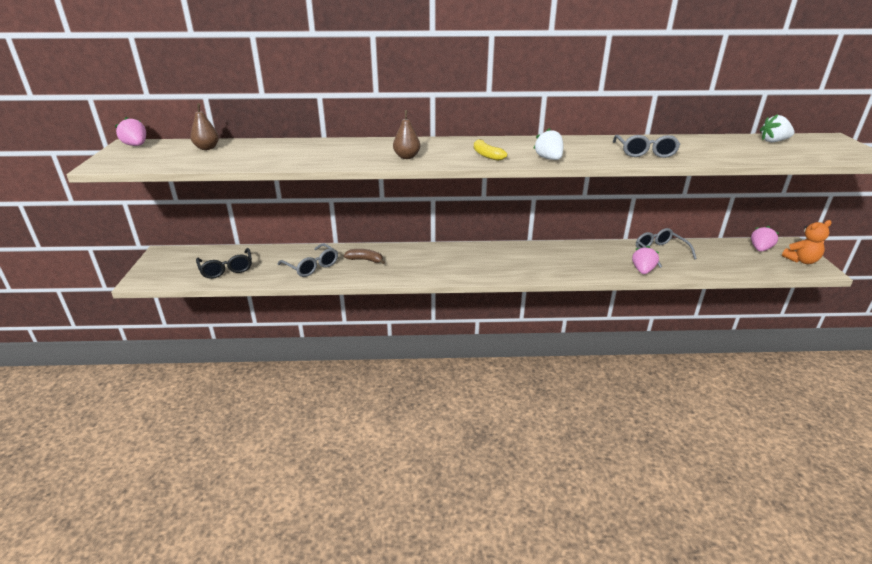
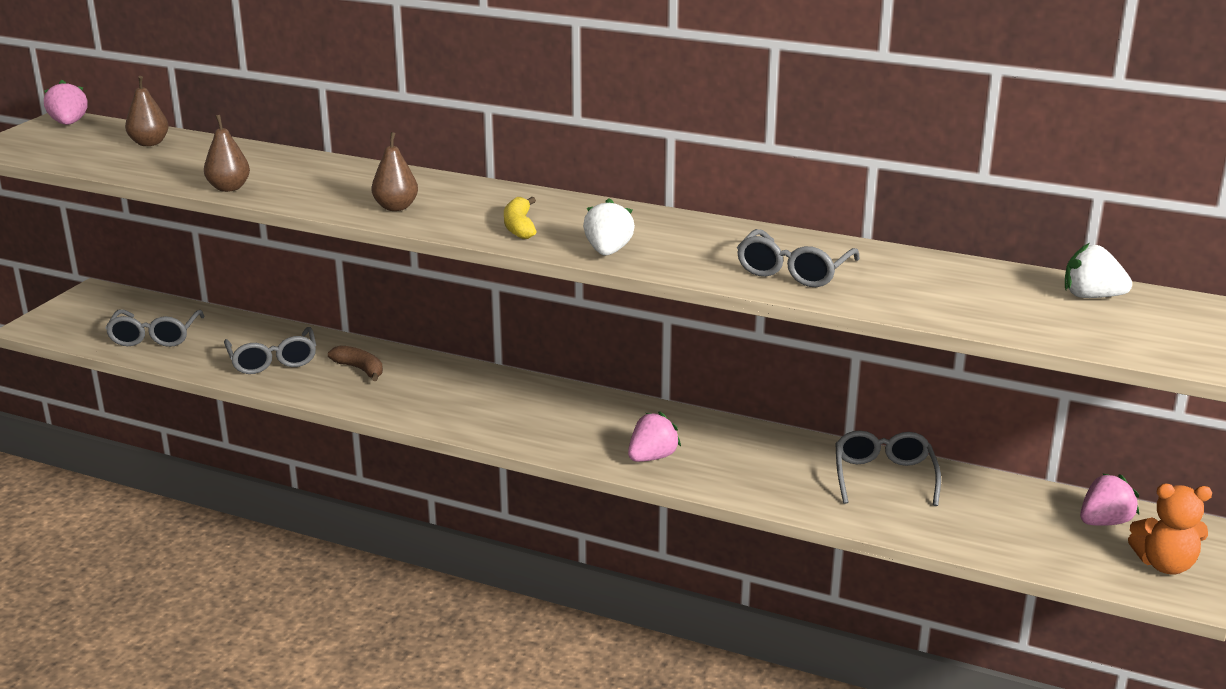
camera: 25 degrees right, 5 degrees down
(226, 269) = (155, 337): black glasses -> grey glasses
(293, 163) = (229, 188): none -> brown pear
(642, 270) = (804, 500): pink strawberry -> pink strawberry (652, 457)

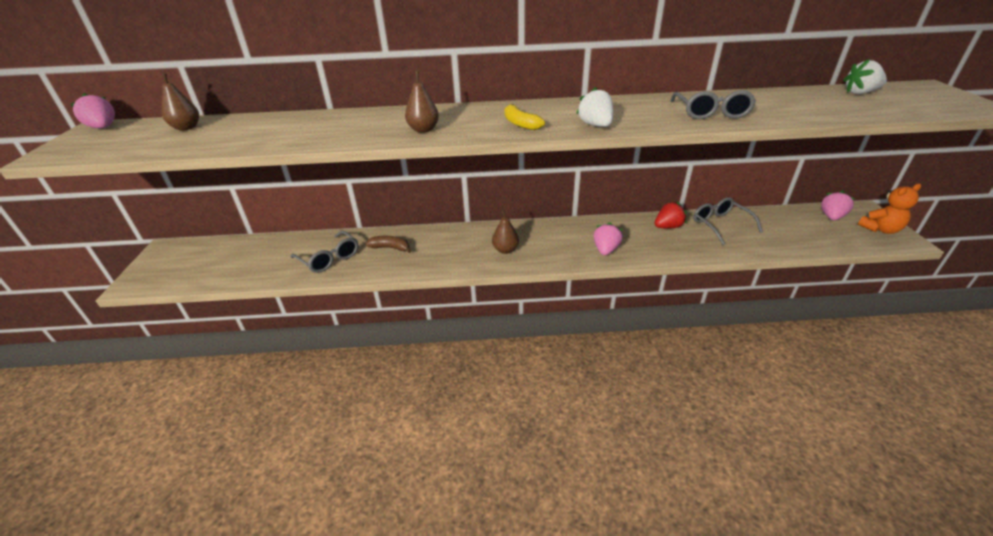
camera: 25 degrees left, 10 degrees up
(155, 337) = (233, 266): grey glasses -> none
(229, 188) = (284, 143): brown pear -> brown pear (505, 250)
(791, 455) = (668, 227): none -> red strawberry

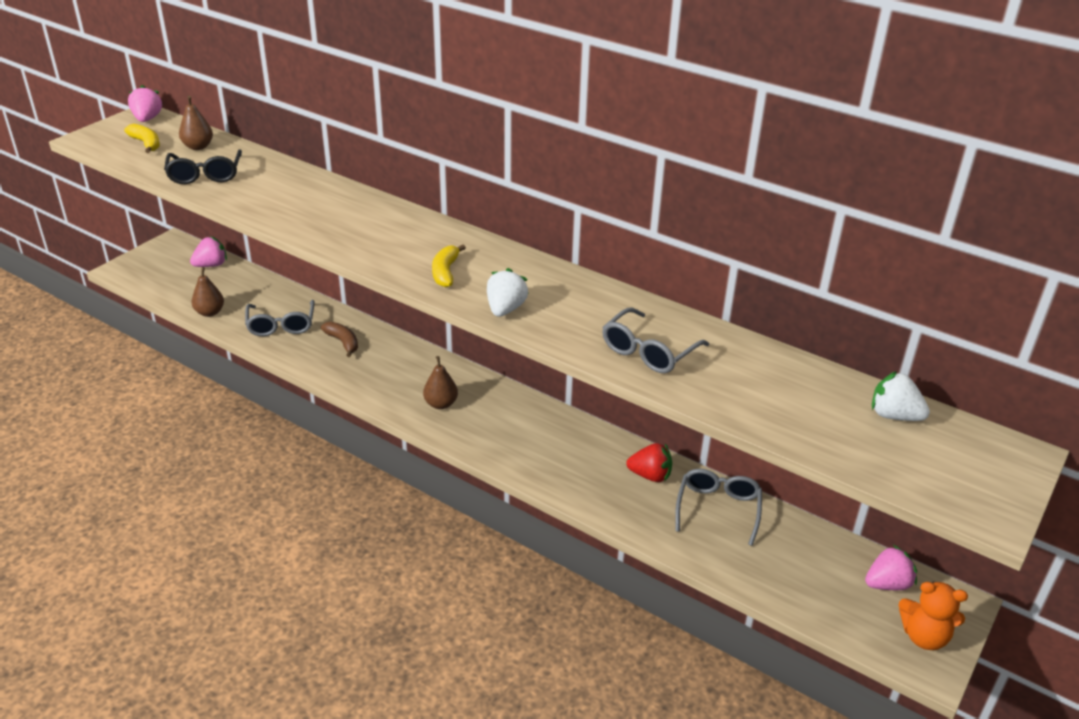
camera: 35 degrees right, 0 degrees up
(126, 140) = (146, 144): none -> yellow banana
(222, 139) = (205, 175): none -> black glasses
(423, 130) = (357, 239): brown pear -> brown pear (210, 312)
(605, 250) = (538, 461): pink strawberry -> pink strawberry (211, 265)

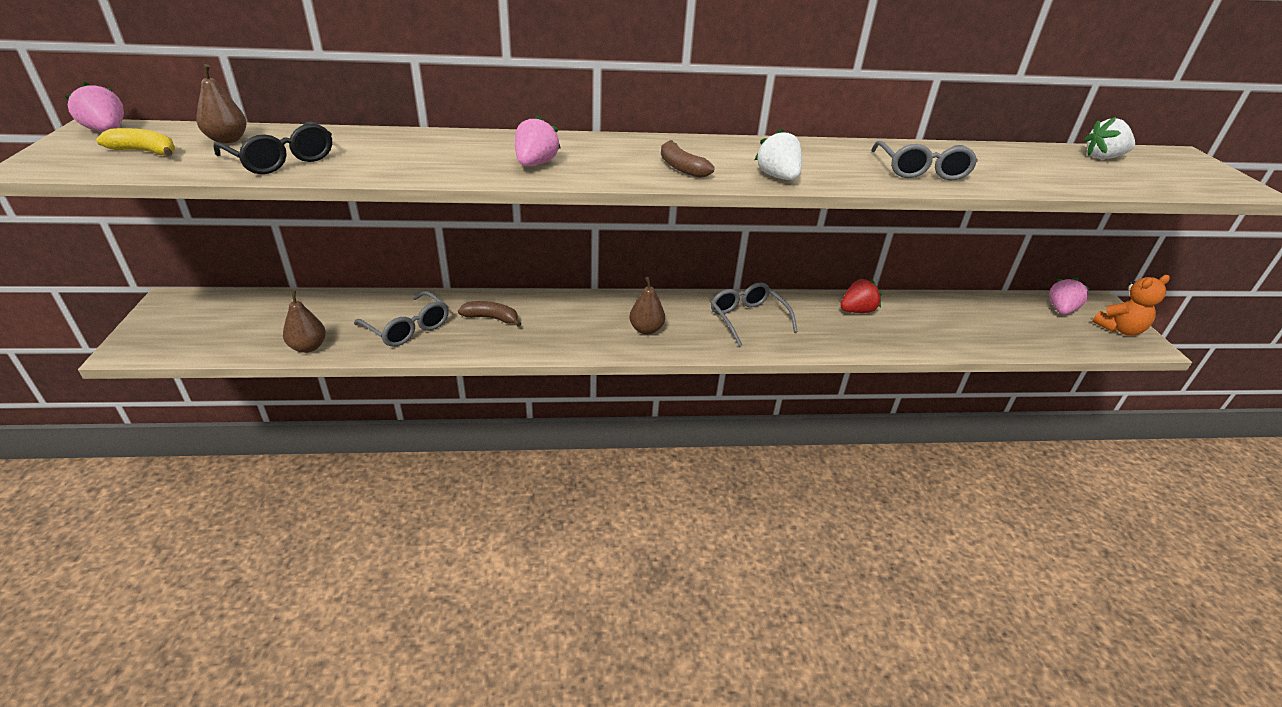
camera: 40 degrees left, 0 degrees up
(211, 265) = (251, 305): pink strawberry -> pink strawberry (535, 164)
(445, 272) = (681, 168): yellow banana -> brown banana
(718, 509) = (923, 312): grey glasses -> grey glasses (747, 319)

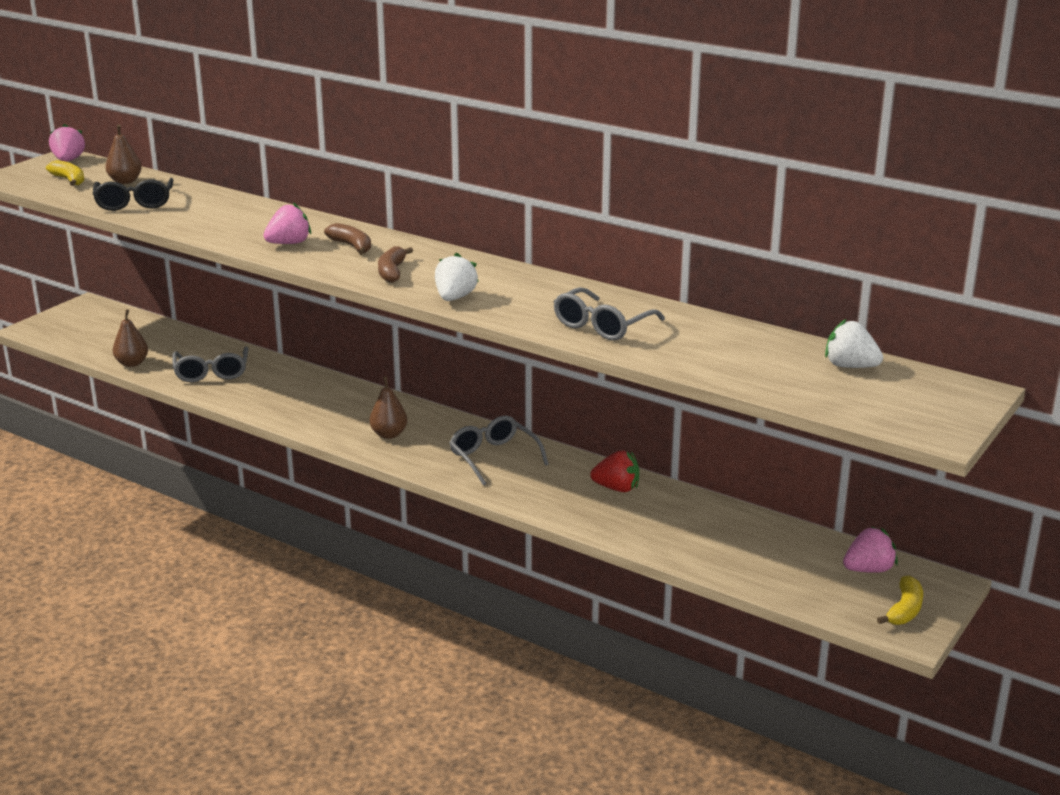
camera: 40 degrees right, 10 degrees down
(491, 318) = (280, 385): brown banana -> brown banana (352, 246)
(747, 319) = (493, 457): grey glasses -> grey glasses turned 45 degrees counterclockwise
(1119, 329) = (904, 610): orange teddy bear -> yellow banana

